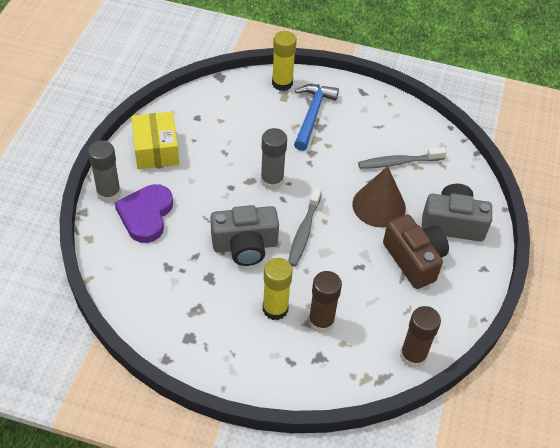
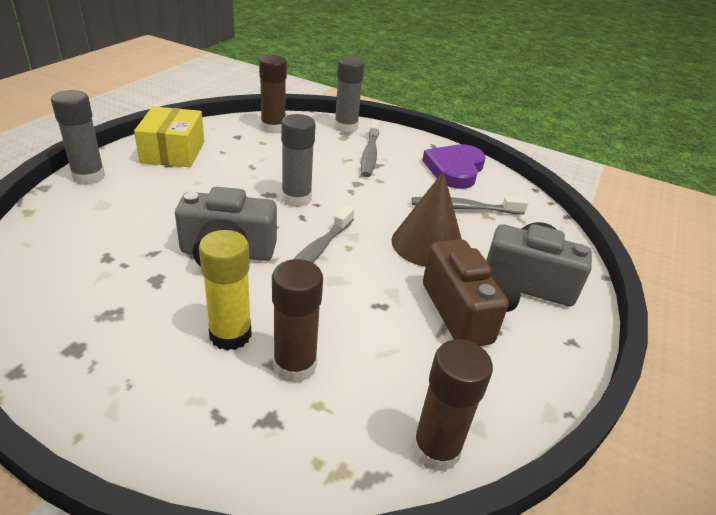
camera: 10 degrees right, 15 degrees down
(146, 215) = (118, 202): purple heart -> purple heart (455, 169)
(222, 99) = (273, 128): none -> brown glue stick
(282, 83) = (346, 127): yellow glue stick -> grey glue stick
(312, 115) = (370, 154): blue hammer -> grey toothbrush

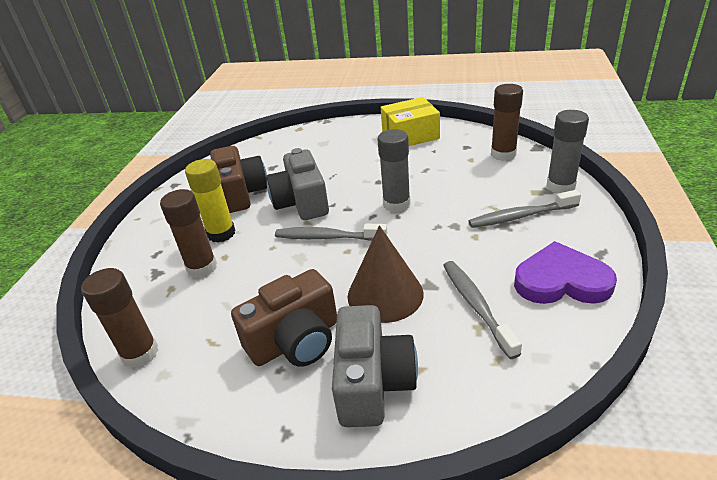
camera: 80 degrees right, 0 degrees up
(88, 177) = (349, 126): grey glue stick -> none
(145, 298) = (241, 193): none -> brown camera

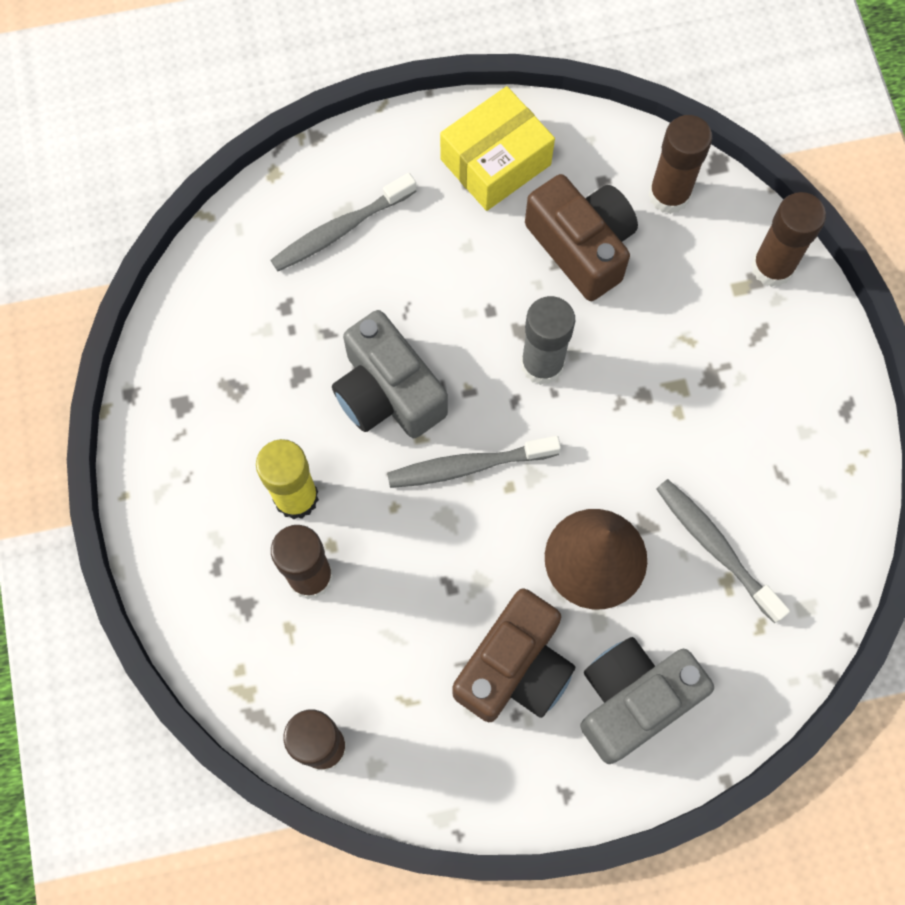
camera: 25 degrees left, 35 degrees up
(241, 193) = (271, 392): brown camera -> brown camera (581, 246)
(372, 382) = (633, 700): grey camera -> grey camera turned 105 degrees counterclockwise
(520, 216) = (730, 353): grey toothbrush -> grey toothbrush (340, 230)
(560, 186) = (772, 267): grey glue stick -> brown glue stick
(561, 280) = (807, 475): purple heart -> none

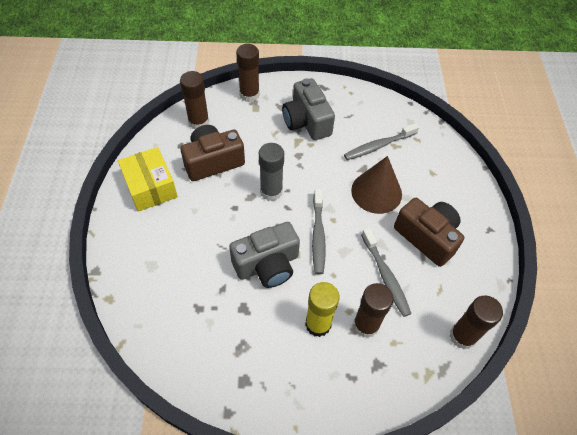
camera: 80 degrees left, 15 degrees down
(340, 230) = (161, 269): grey toothbrush -> grey toothbrush (385, 276)
(633, 700) = (447, 193): grey camera -> grey camera (307, 121)

